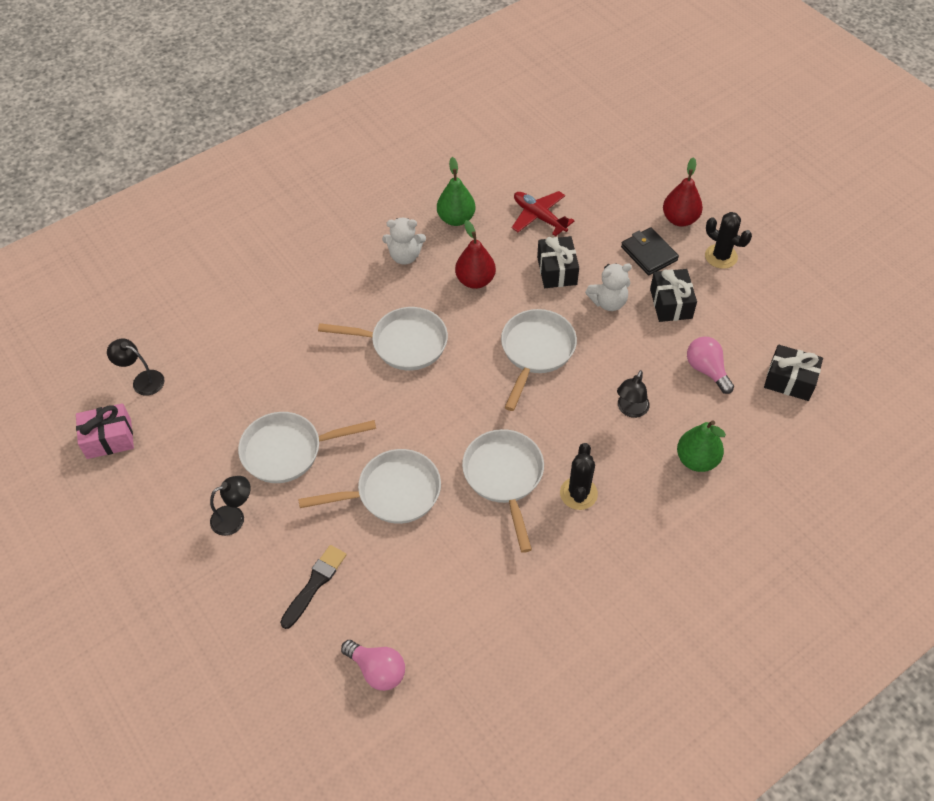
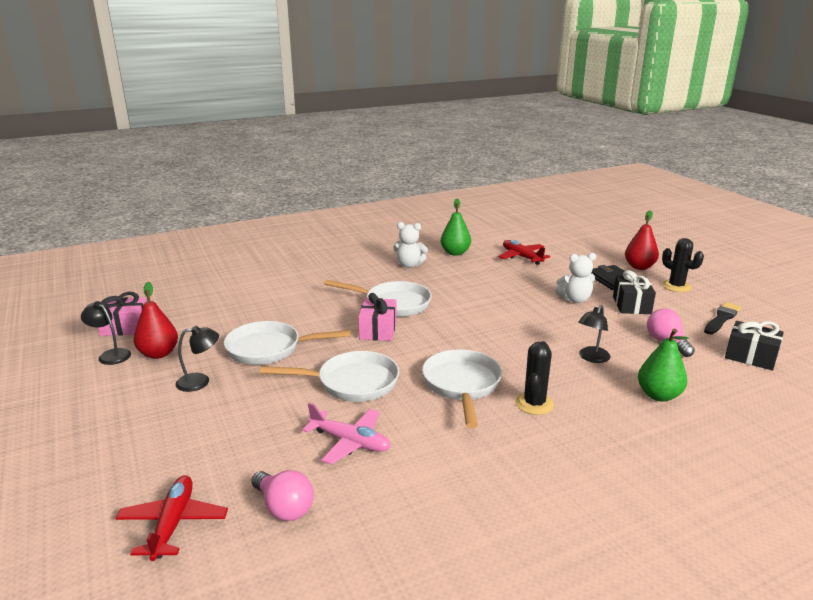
camera: 10 degrees right, 30 degrees down
(142, 380) = (173, 302): black lamp -> black lamp (110, 355)
(288, 706) = (173, 523): none -> red plane
(315, 584) = (250, 433): black brush -> black brush (722, 318)
(398, 397) = (378, 330): none -> pink gift
(413, 579) = (350, 442): none -> pink plane
(475, 280) = (463, 280): red pear -> red pear (159, 354)
(536, 352) = (507, 318): white pan -> none
(556, 271) = (532, 281): black gift -> none

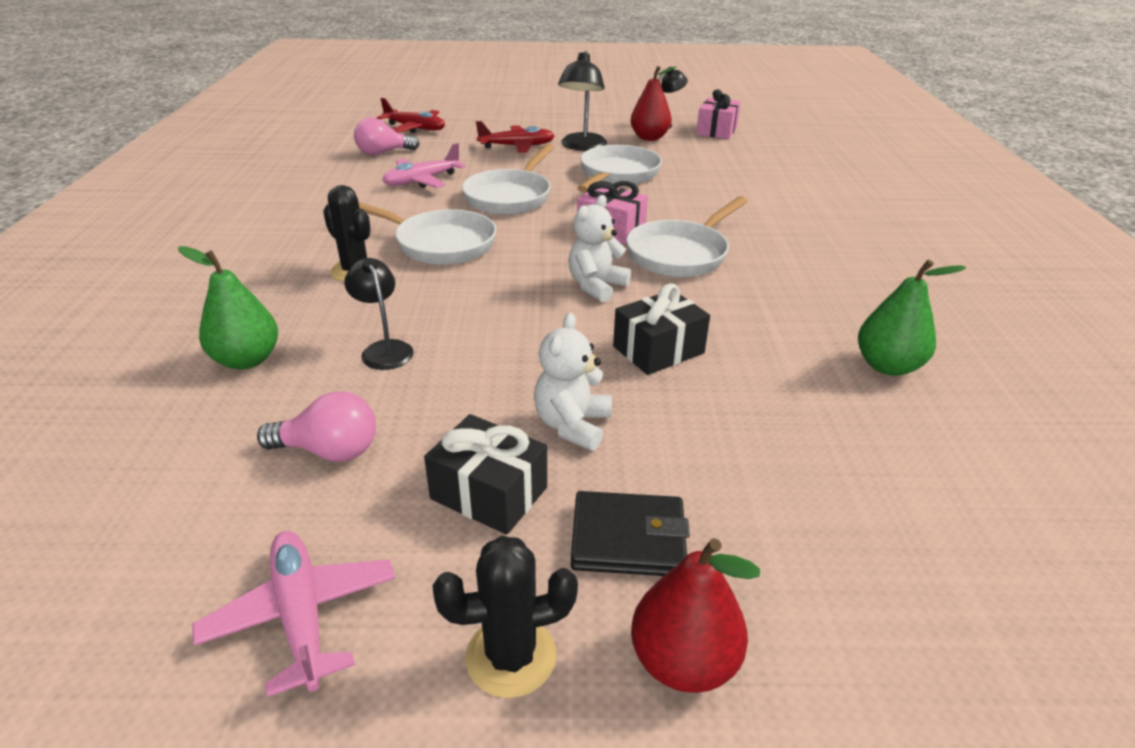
camera: 115 degrees right, 10 degrees up
(200, 381) = (582, 146): black lamp -> black lamp, size x1.53
(409, 265) = (832, 301): white teddy bear -> white teddy bear (596, 286)
(522, 257) = (837, 449): red plane -> red plane (517, 146)
(722, 318) = (302, 615): black brush -> pink plane
(750, 356) = (166, 535): black gift -> black gift (658, 350)

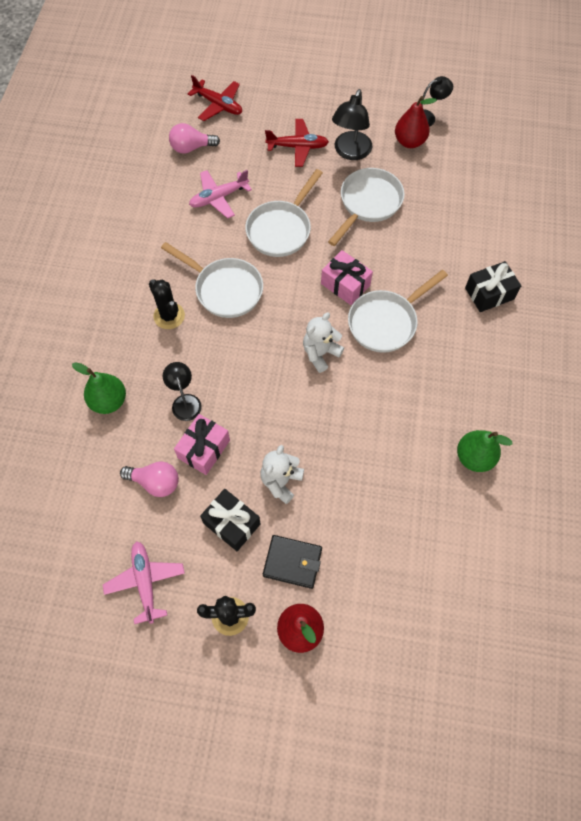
camera: 10 degrees right, 30 degrees up
(658, 350) = (343, 424): black gift -> black gift (489, 293)
(716, 131) = (471, 134): pink gift -> pink gift (204, 449)

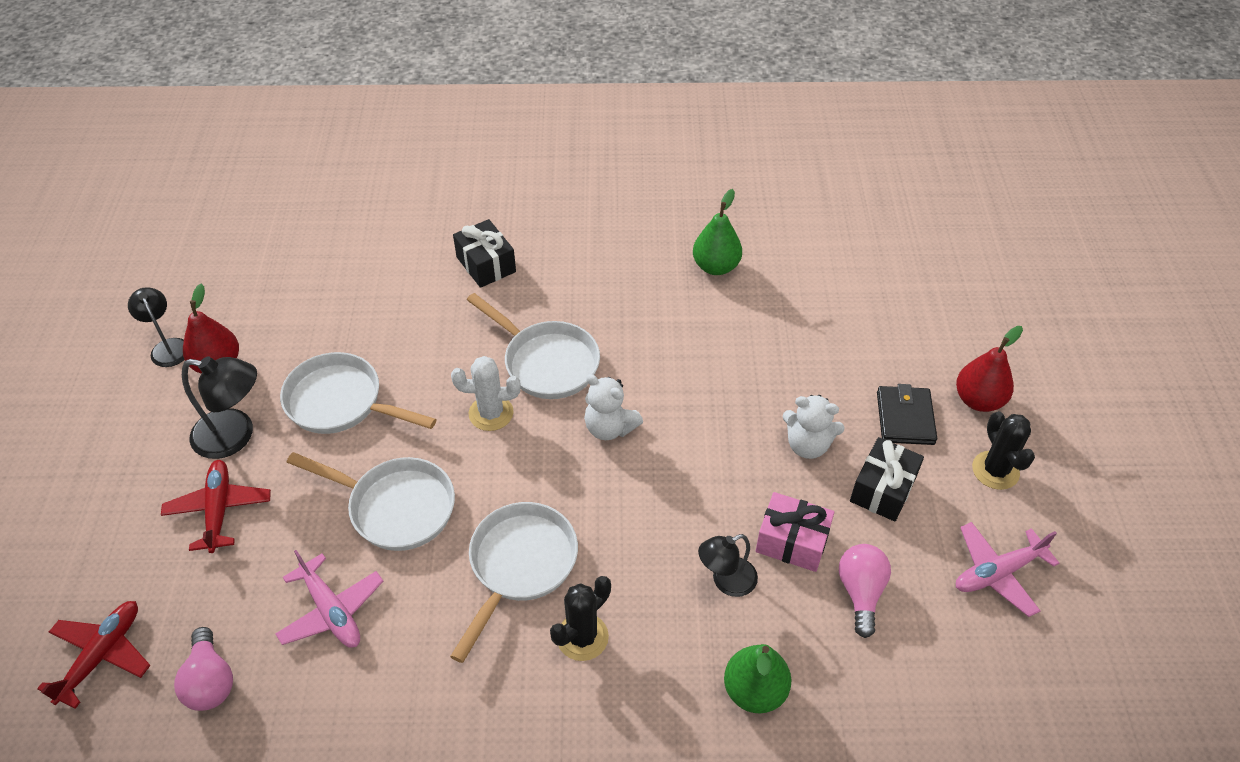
camera: 100 degrees left, 15 degrees down
(345, 284) = (491, 413): pink gift -> white cactus

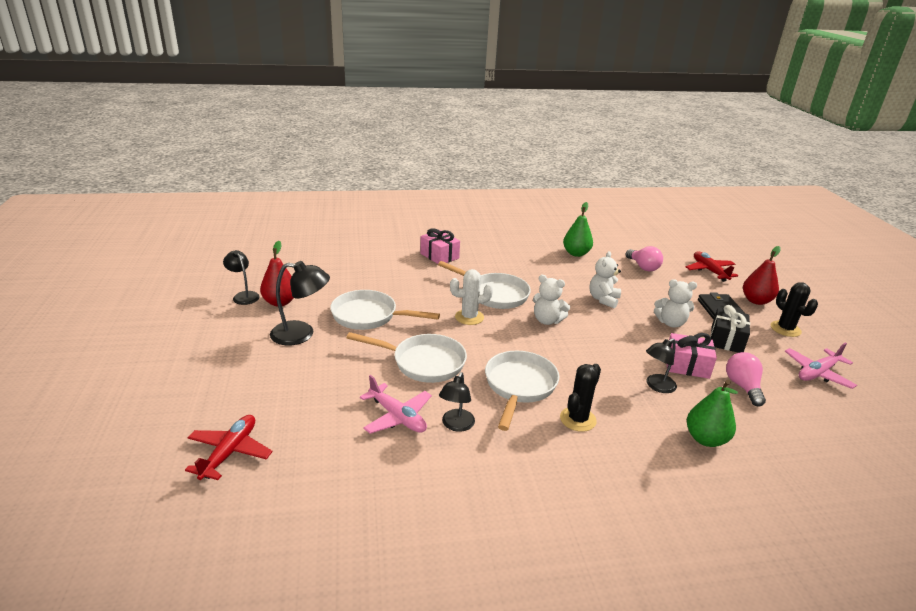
camera: 10 degrees left, 20 degrees down
(210, 681) = (318, 461): pink light bulb -> pink light bulb (643, 267)
(219, 510) = (300, 370): red plane -> red plane (709, 271)
(407, 633) = (456, 425): none -> black lamp
(486, 264) = (439, 256): black gift -> pink gift
(718, 384) = (603, 299): none -> white teddy bear

